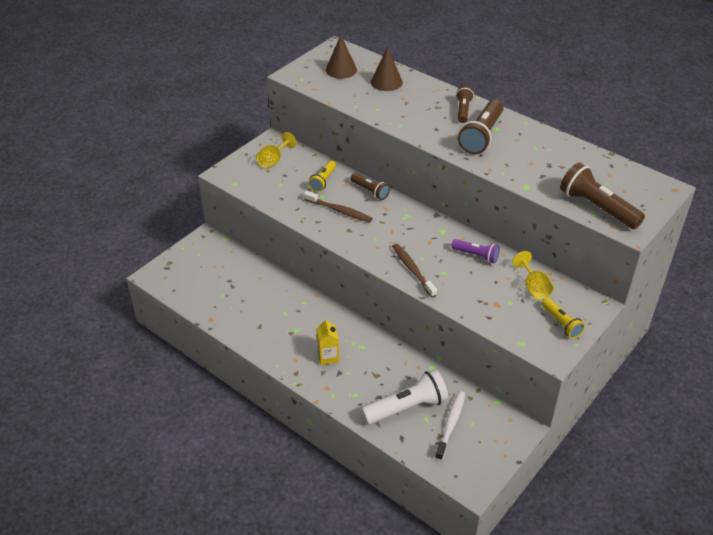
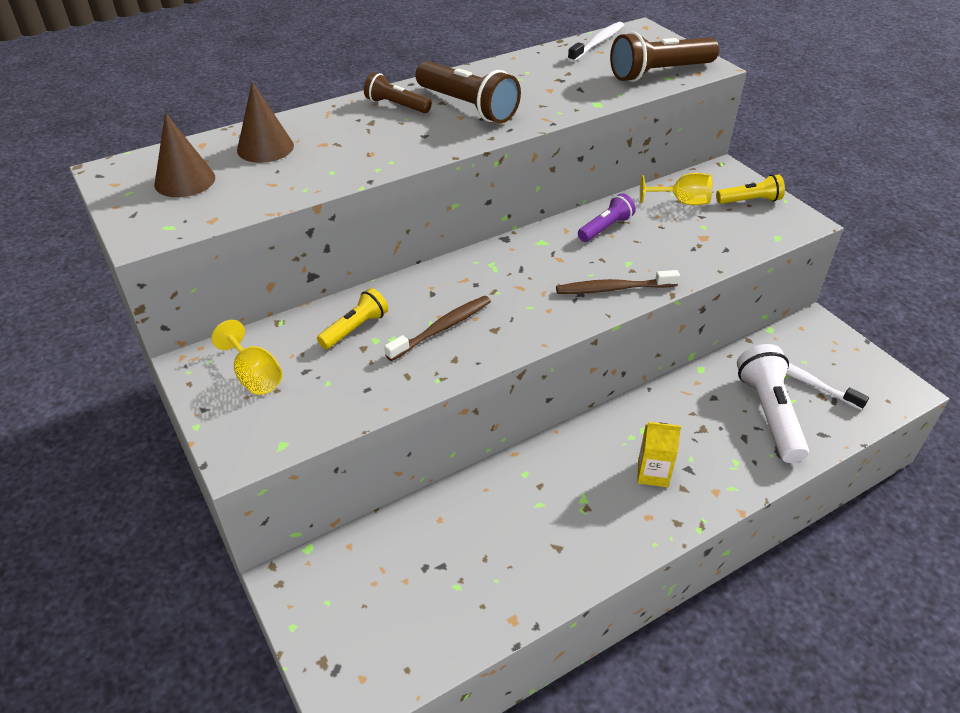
camera: 70 degrees left, 0 degrees up
(323, 181) = (355, 328): yellow flashlight -> yellow flashlight turned 90 degrees counterclockwise
(370, 191) = (415, 285): brown flashlight -> none
(622, 171) = (597, 43): none -> white toothbrush

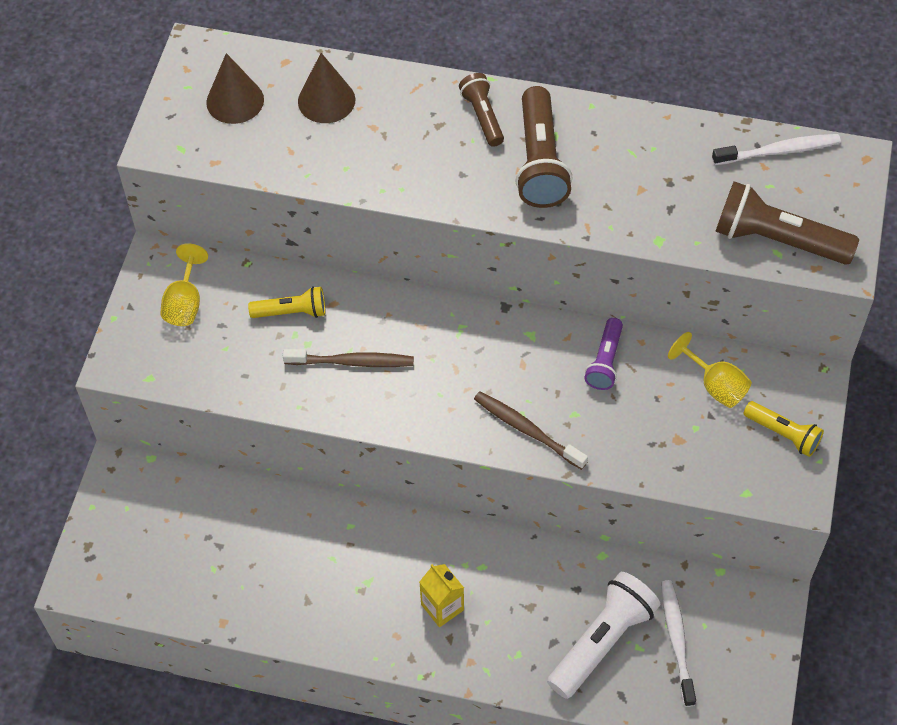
camera: 45 degrees right, 15 degrees up
(605, 228) = (605, 361): purple flashlight -> purple flashlight turned 105 degrees clockwise

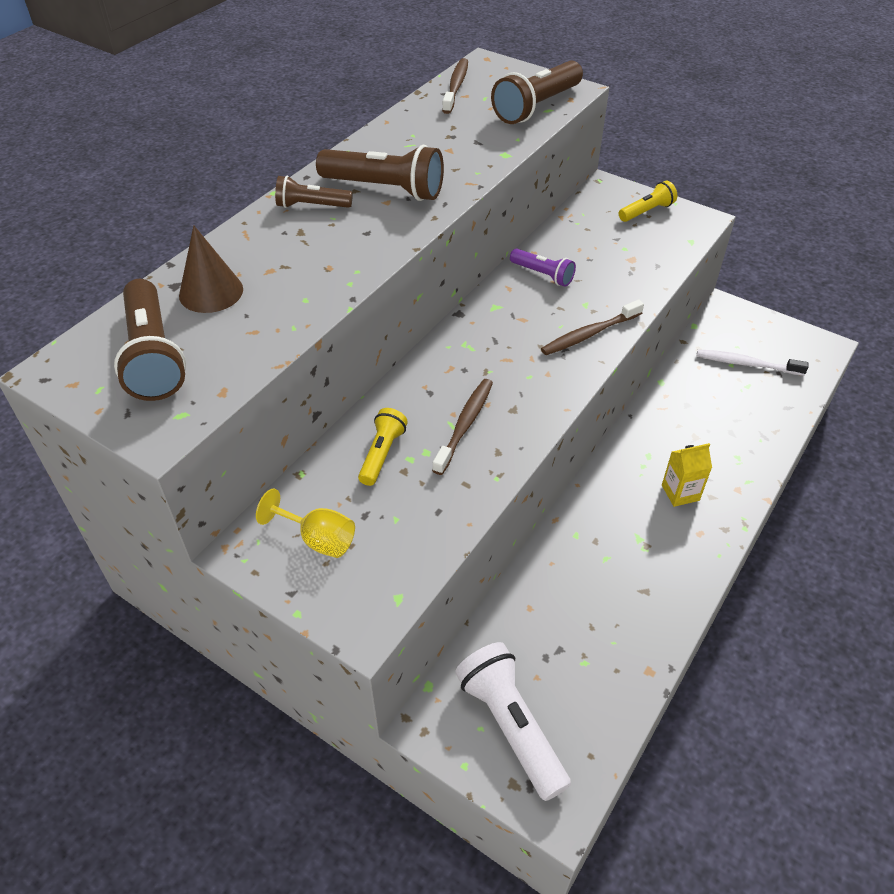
camera: 70 degrees left, 10 degrees down
(235, 101) = (153, 356): brown cone -> brown flashlight
(602, 642) = (738, 404): white flashlight -> white flashlight (511, 725)
(715, 385) = (591, 229): yellow goblet -> none
(778, 151) = (456, 86): white toothbrush -> brown toothbrush

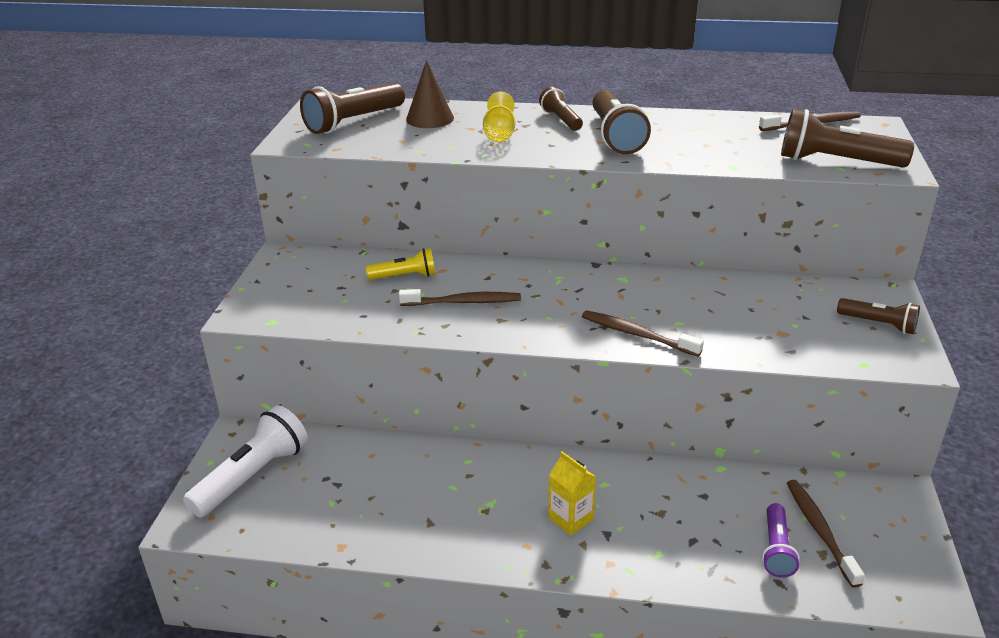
camera: 65 degrees right, 15 degrees down
(318, 539) = (308, 276): yellow goblet -> yellow goblet (499, 134)
(542, 275) = (695, 290): purple flashlight -> purple flashlight (776, 549)
(647, 211) = (878, 324): yellow flashlight -> brown flashlight
(746, 364) = (819, 531): white toothbrush -> brown toothbrush

